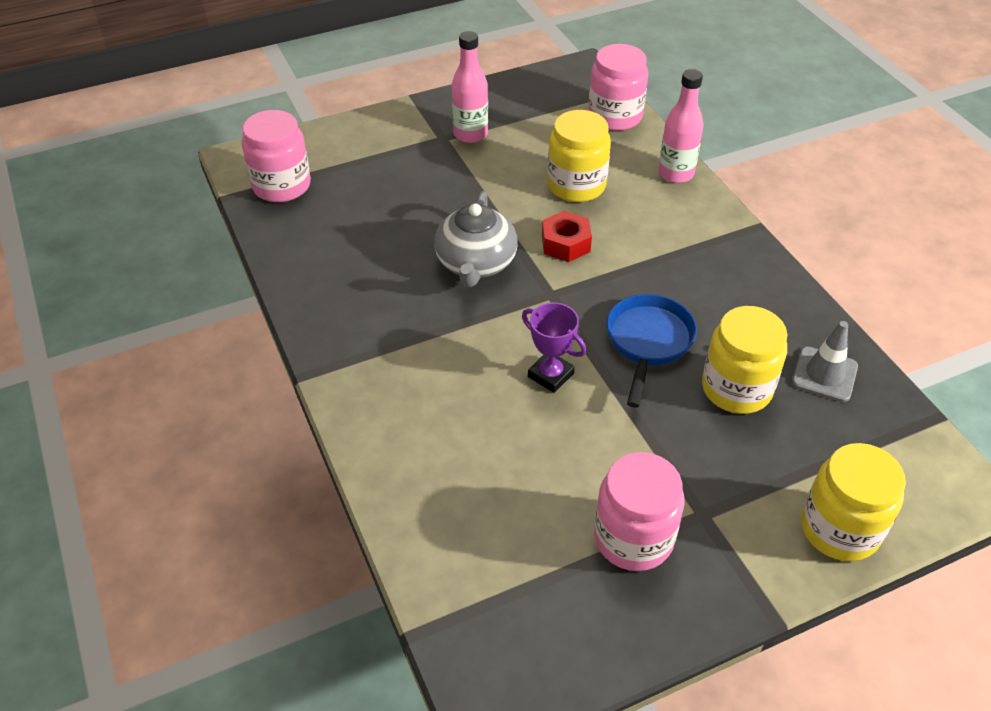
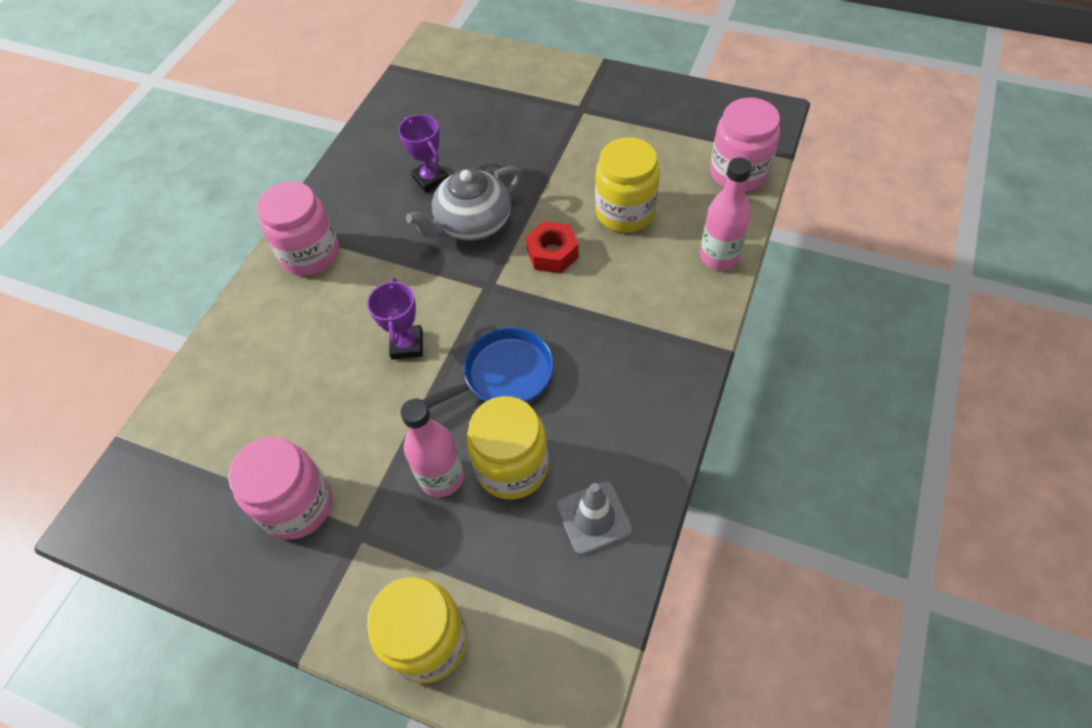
camera: 50 degrees right, 10 degrees up
(281, 185) = (433, 79): pink jar -> pink jar (310, 254)
(393, 256) = (430, 179): none -> purple trophy
(470, 134) = (604, 118): pink bottle -> pink bottle (442, 477)

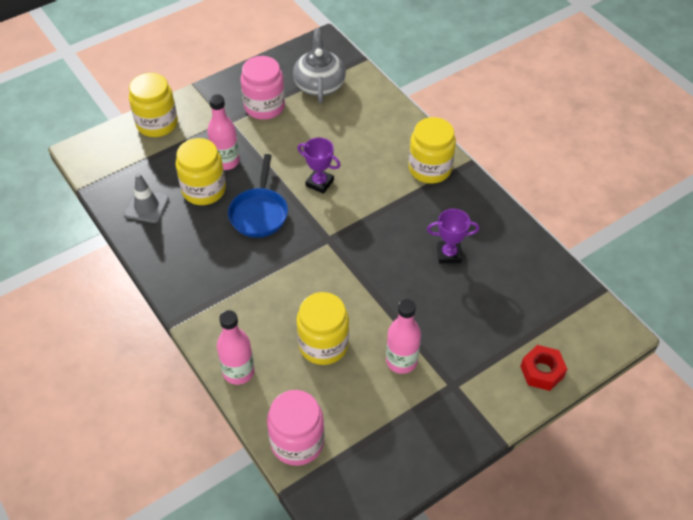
camera: 120 degrees right, 5 degrees down
(310, 254) = (430, 169): pink jar -> yellow jar
(472, 223) = (387, 256): grey teapot -> grey teapot (319, 84)
(552, 253) = (324, 284): red nut -> red nut (542, 372)
(588, 150) = (401, 361): none -> pink bottle

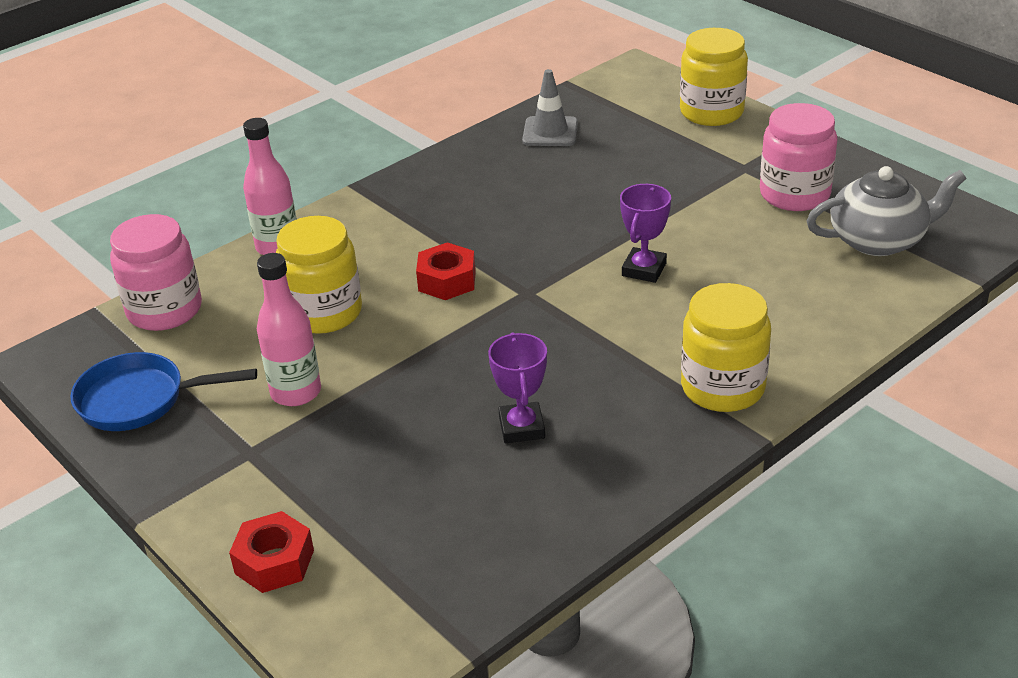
camera: 85 degrees right, 15 degrees down
(204, 190) = (594, 170): yellow jar -> none
(226, 161) = (658, 179): pink bottle -> none
(259, 213) = (563, 222): blue pan -> blue pan (139, 400)
(305, 277) = (447, 281): none -> red nut

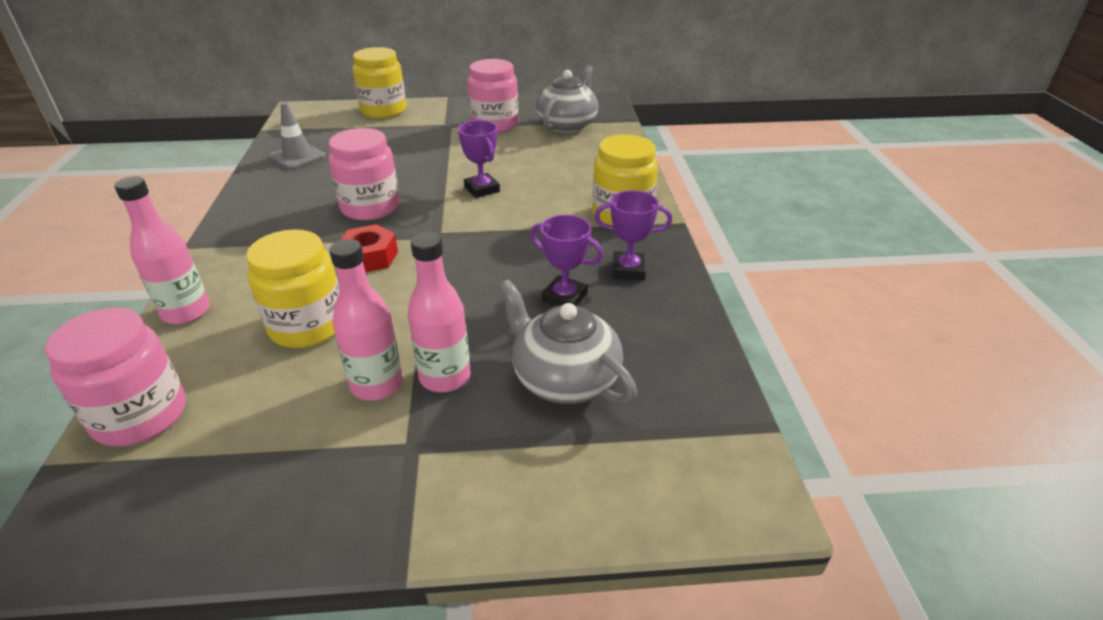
camera: 55 degrees left, 0 degrees up
(139, 400) = (234, 493): blue pan -> none
(274, 562) = (567, 496): red nut -> none
(339, 421) = (445, 377): none -> pink bottle
(405, 489) = (564, 378): none -> grey teapot
(522, 229) = (370, 207): none -> pink jar
(619, 445) = (628, 270): none -> purple trophy

